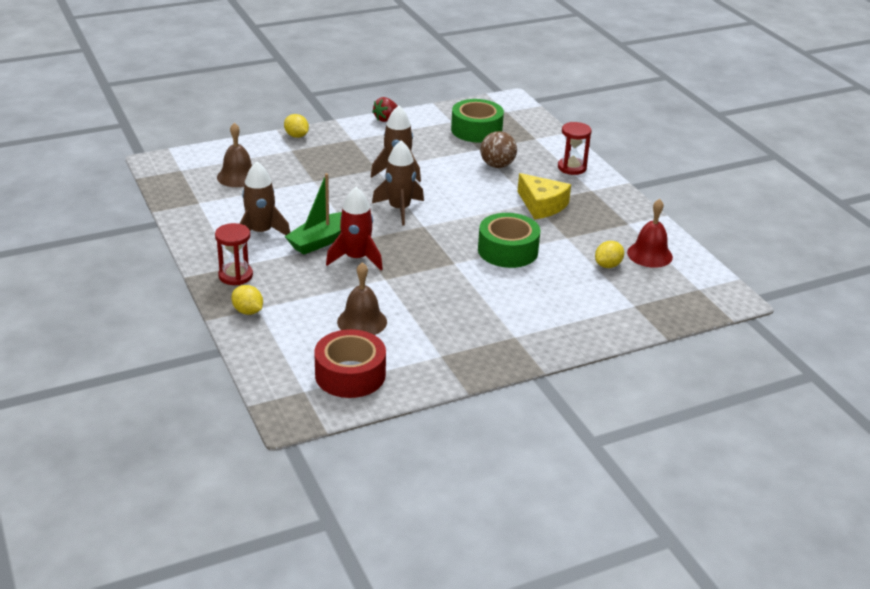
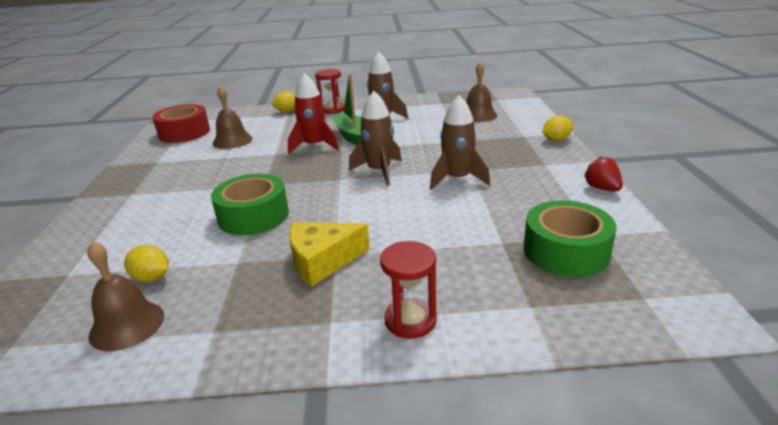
camera: 115 degrees right, 5 degrees down
(497, 165) = (447, 247): brown ball -> none
(608, 265) = (152, 278): yellow lemon -> yellow lemon turned 45 degrees counterclockwise
(649, 254) = (127, 325): red bell -> brown bell

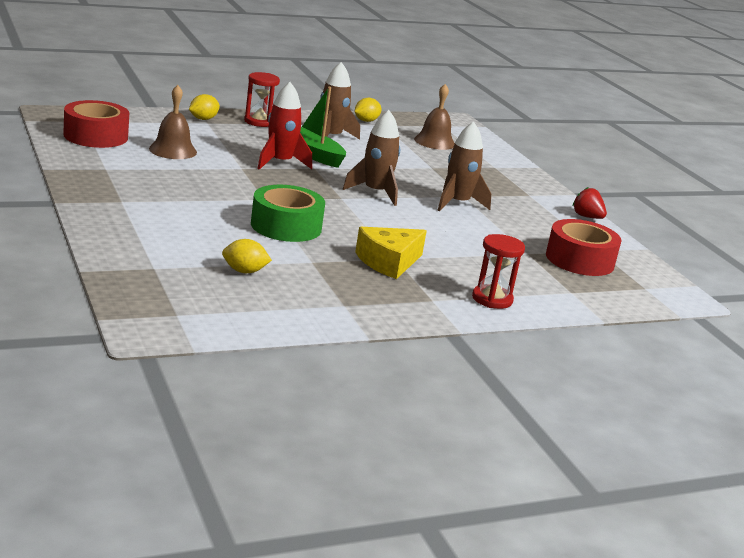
camera: 25 degrees left, 5 degrees down
(127, 325) = (265, 301): brown bell -> none
(556, 139) = (527, 173): yellow lemon -> yellow lemon (366, 121)
(565, 251) = (579, 260): green tape -> red tape

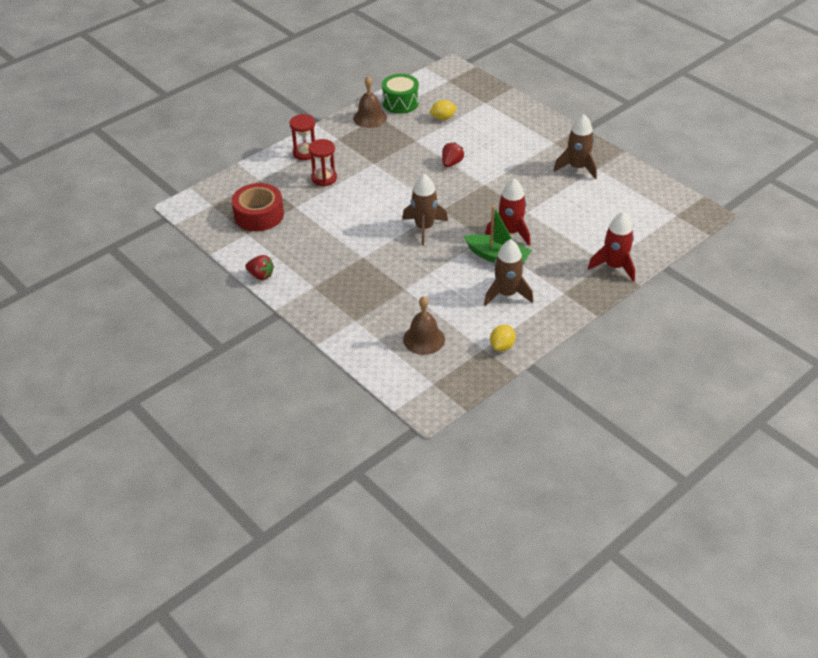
camera: 165 degrees right, 20 degrees up
(95, 136) = (645, 200): red tape -> none
(173, 150) = (586, 209): brown bell -> brown bell (370, 118)
(203, 119) = (614, 266): yellow lemon -> red rocket
(259, 122) = (575, 288): red hourglass -> red hourglass (324, 178)
(286, 226) = (451, 163): green tape -> red strawberry
(293, 311) = (400, 103): none -> green drum
(388, 262) = (375, 158): yellow cheese -> none
(457, 203) = (362, 243): brown rocket -> brown rocket (577, 167)

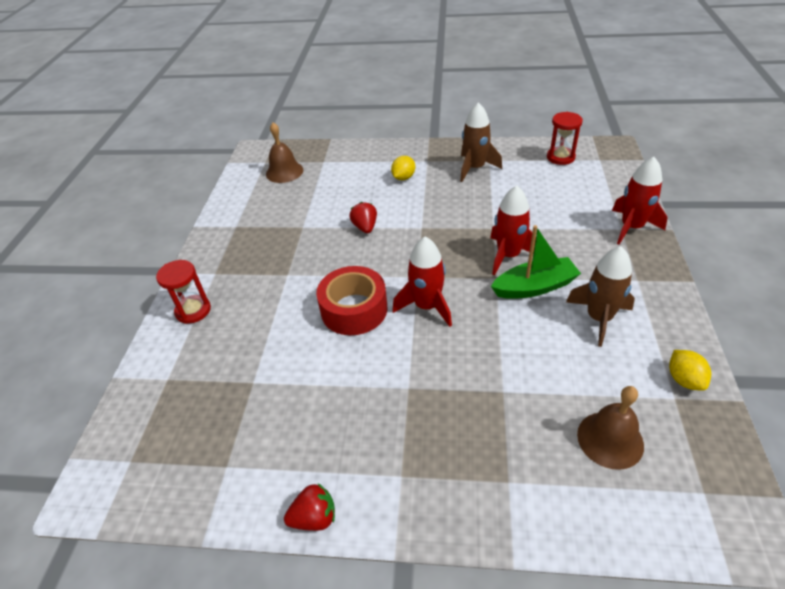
camera: 40 degrees left, 0 degrees up
(259, 215) = (216, 427): red tape -> red tape (354, 309)
(324, 178) = (249, 325): red hourglass -> red hourglass (560, 157)
(370, 118) = (227, 233): brown bell -> brown bell (284, 172)
(400, 103) = (242, 203): green drum -> none
(424, 228) = (426, 306): brown rocket -> red rocket
(443, 118) = (302, 193): yellow lemon -> yellow lemon (403, 177)

